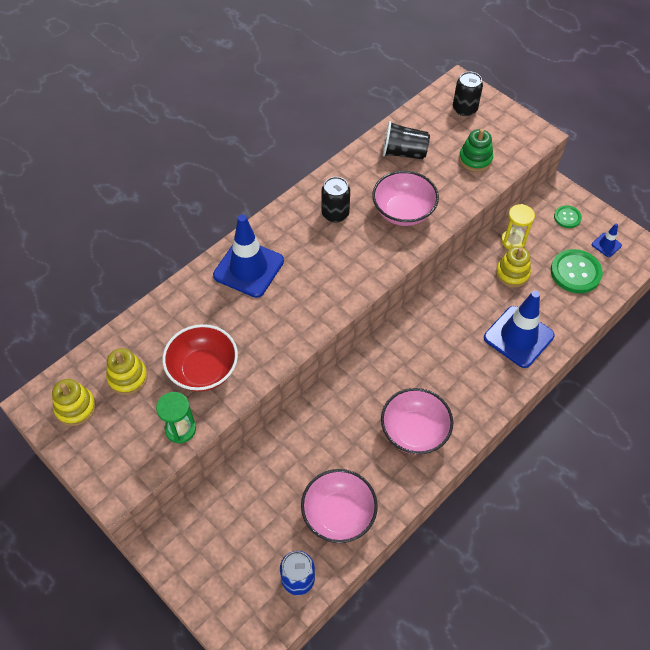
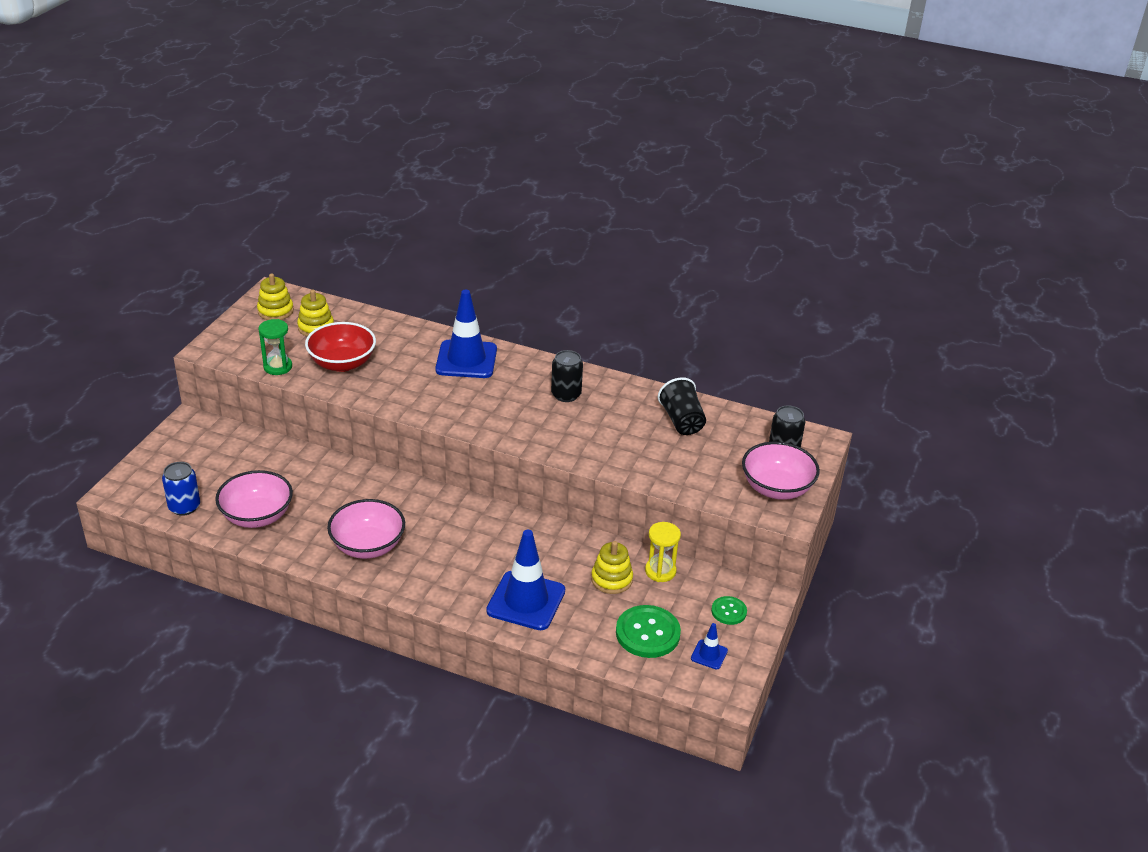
camera: 65 degrees right, 20 degrees down
(403, 212) = (599, 438): pink bowl -> pink bowl (776, 488)
(475, 159) = (711, 474): green stacking toy -> none

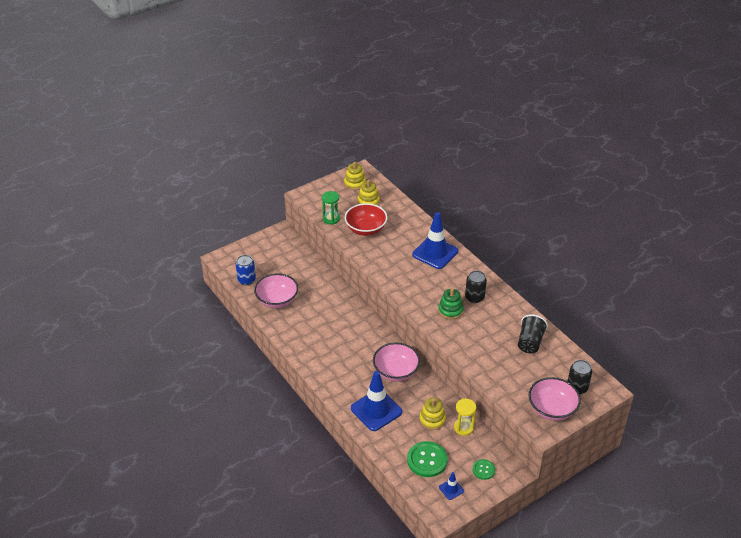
camera: 35 degrees right, 5 degrees up
(368, 546) = (319, 341): pink bowl -> pink bowl (396, 372)
(548, 422) = (450, 310): none -> green stacking toy

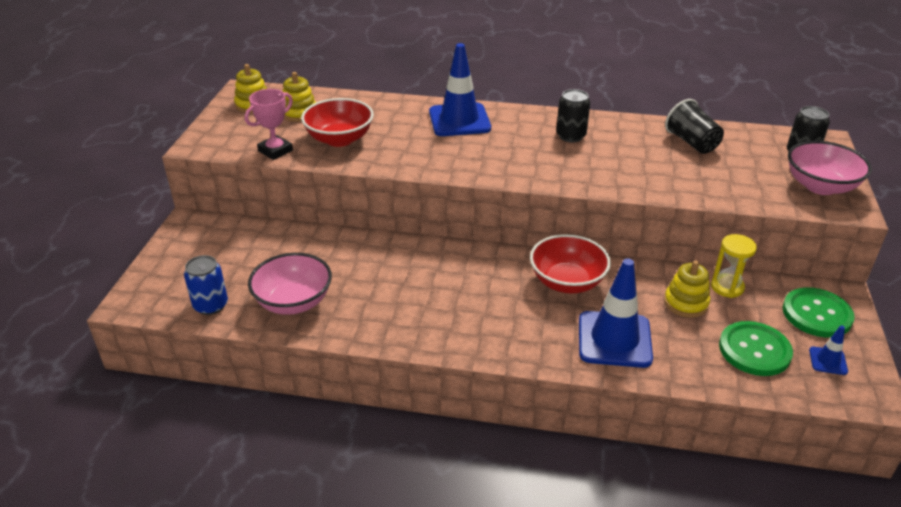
camera: 45 degrees left, 5 degrees down
(331, 219) = (275, 151): green hourglass -> pink trophy
(396, 372) = (567, 282): pink bowl -> red bowl
(450, 310) = (568, 161): green stacking toy -> none
(483, 470) = (816, 314): green button -> green button, size x1.79

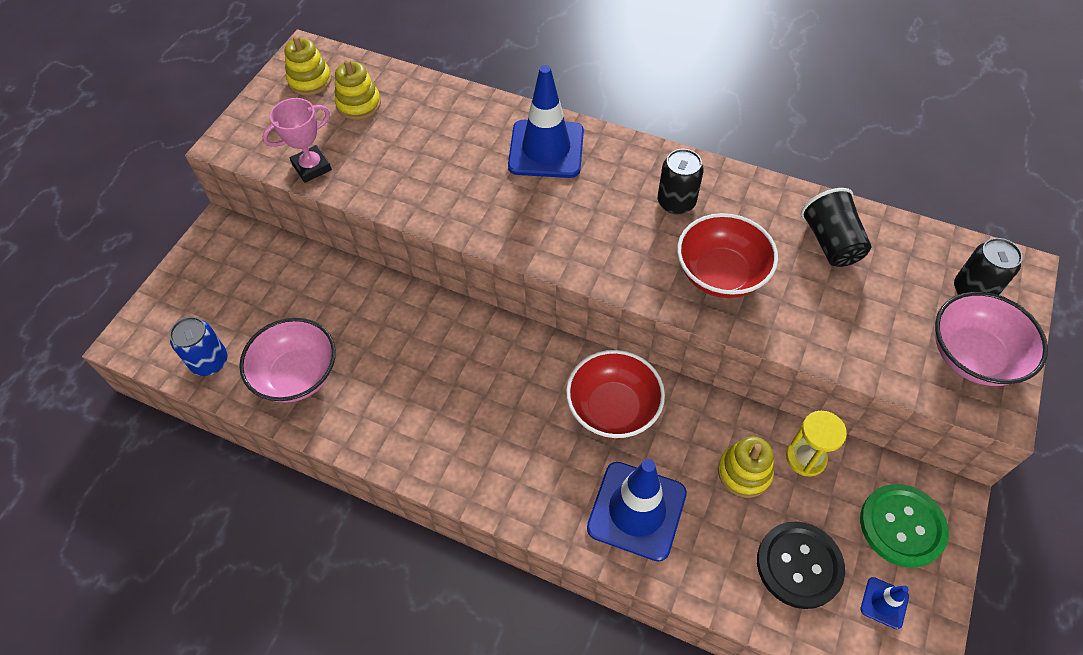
camera: 15 degrees right, 20 degrees up
(339, 139) = (391, 159): red bowl -> red bowl (720, 274)
(754, 350) = (799, 565): green button -> black button

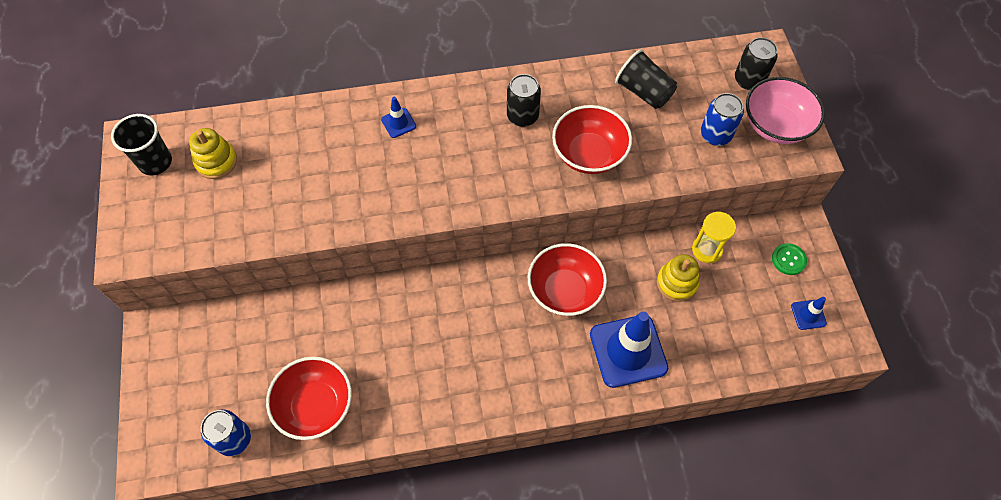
camera: 35 degrees left, 5 degrees up
(297, 375) = (315, 406): pink bowl -> red bowl
(310, 80) = (155, 162): yellow stacking toy -> black cup
(312, 167) = (219, 235): pink trophy -> none
(546, 149) = (398, 123): blue traffic cone -> blue traffic cone, size x0.45
(799, 565) = (747, 323): black button -> none
(886, 328) = (715, 135): none -> blue can
(902, 526) = (788, 260): green button -> green button, size x0.56

